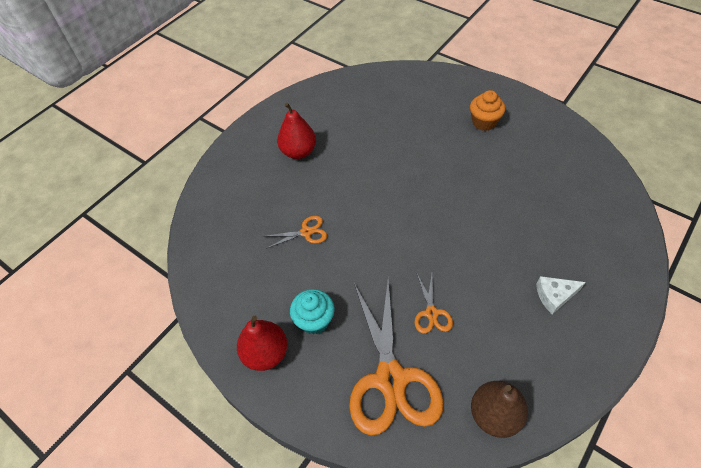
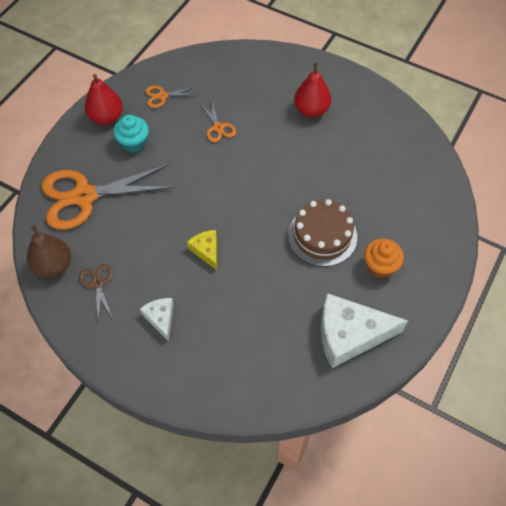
camera: 80 degrees right, 5 degrees up
(431, 313) = (141, 222): orange scissors -> orange scissors (162, 96)
(452, 157) = (322, 236): none -> brown cake
(469, 251) = (206, 250): none -> yellow cheese
(516, 361) = (97, 283): none -> brown scissors
(553, 148) = (350, 334): none -> white cheese

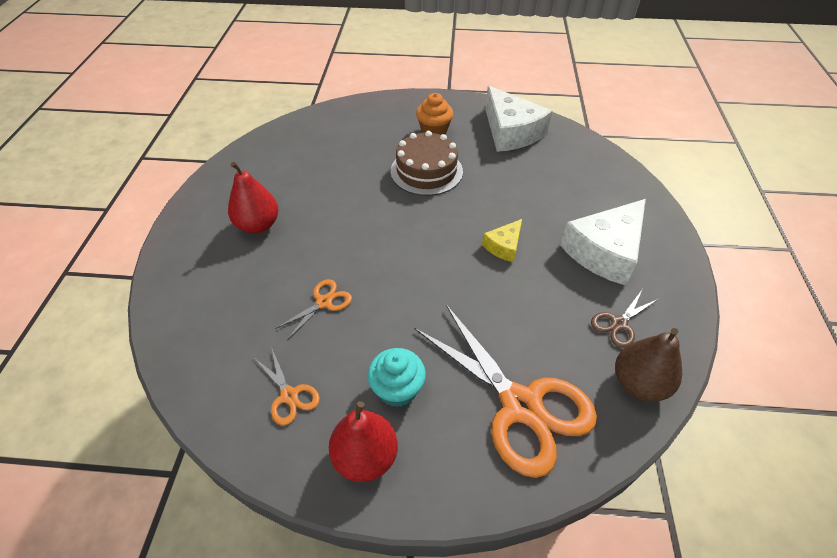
camera: 115 degrees left, 10 degrees down
(160, 318) = (605, 251): white cheese -> white cheese, size x1.99

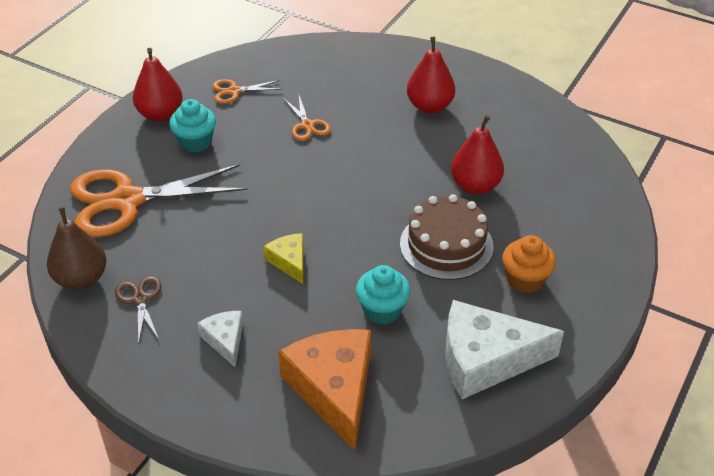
camera: 115 degrees right, 5 degrees down
(353, 173) = (475, 186): none -> red pear
(509, 183) = (382, 310): none -> turquoise cupcake
(590, 184) = (334, 389): none -> orange cheese
(605, 251) = (225, 340): white cheese -> white cheese, size x0.50

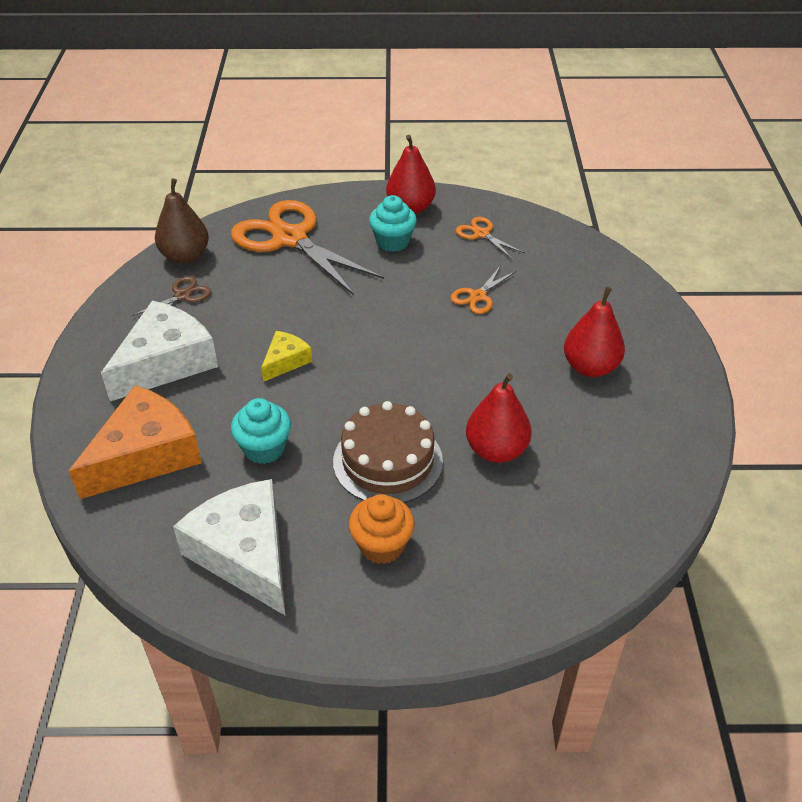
camera: 60 degrees right, 0 degrees up
(225, 340) = (166, 362): white cheese -> white cheese, size x1.99

